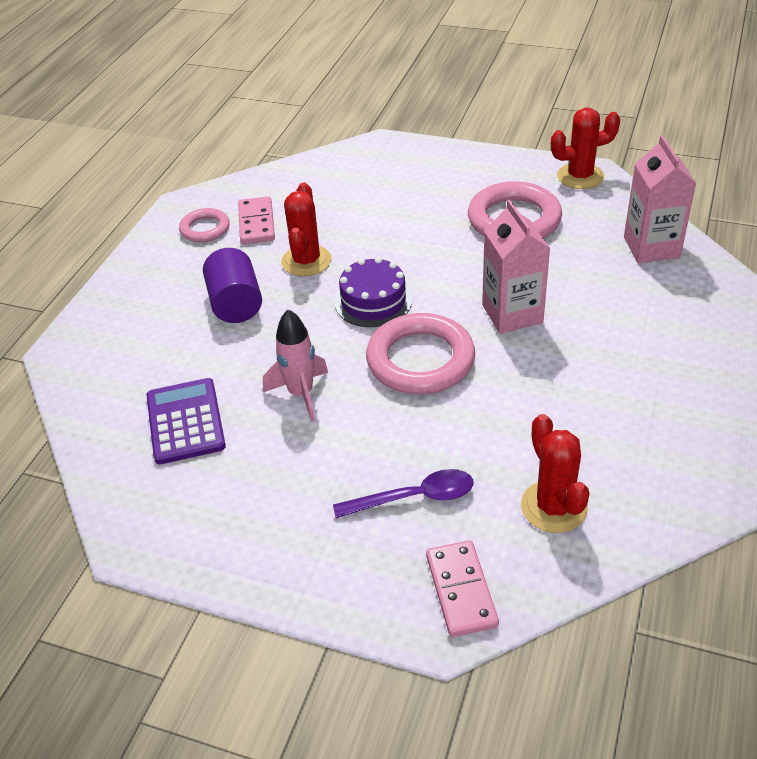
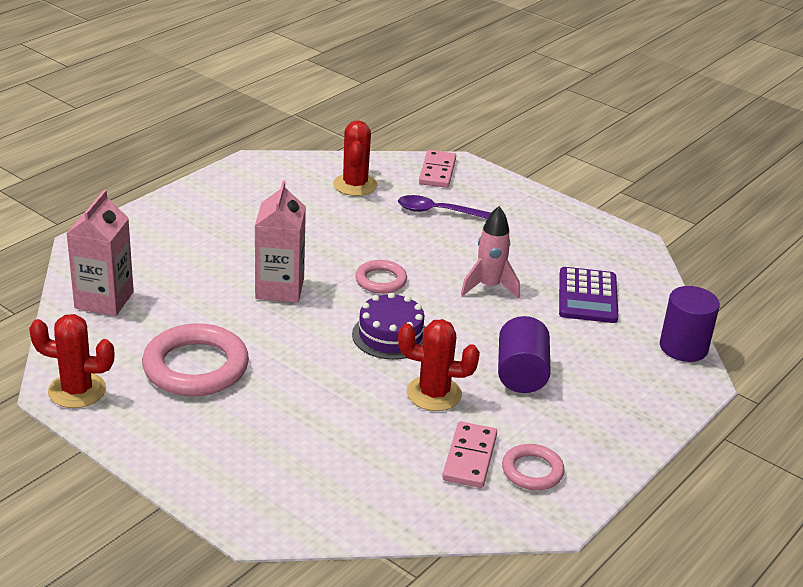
camera: 165 degrees left, 10 degrees down
(73, 388) = (683, 347): none -> purple cylinder
(306, 261) = (434, 394): red cactus -> red cactus turned 75 degrees clockwise
(420, 360) = (381, 280): pink ring -> pink ring, size x0.55

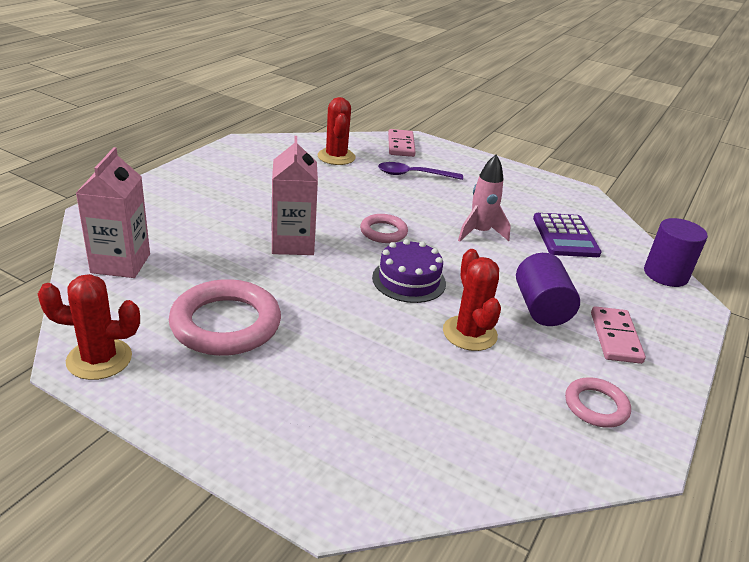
camera: 10 degrees left, 0 degrees up
(434, 394) = (469, 333): red cactus -> red cactus turned 75 degrees clockwise
(470, 458) = (530, 397): pink domino -> pink domino (615, 337)

